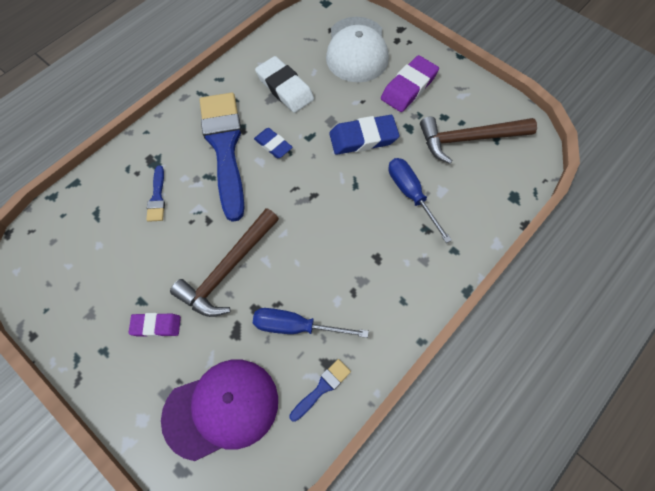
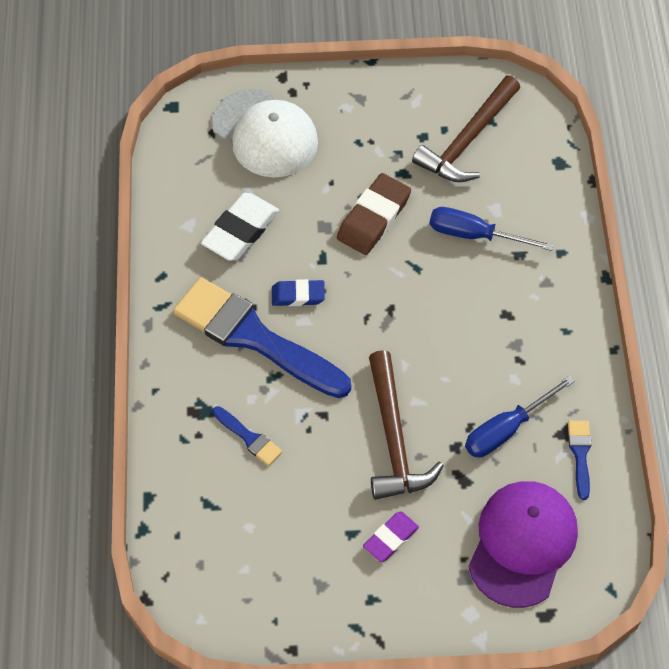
camera: 45 degrees left, 5 degrees down
(285, 88) = (240, 231): white eraser -> white eraser turned 60 degrees counterclockwise
(363, 138) = (374, 218): blue eraser -> brown eraser
(409, 87) = (359, 133): purple eraser -> none

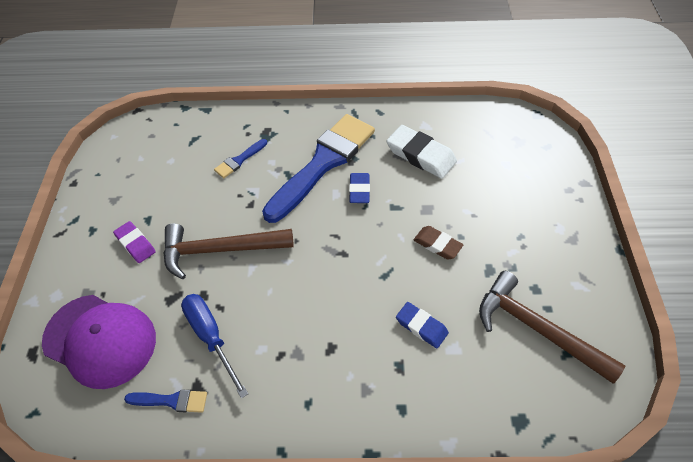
camera: 95 degrees right, 5 degrees down
(265, 134) = (519, 170): white cap -> none
(374, 218) = (437, 244): brown eraser -> brown eraser, size x0.61
(474, 235) = (421, 326): blue screwdriver -> blue eraser

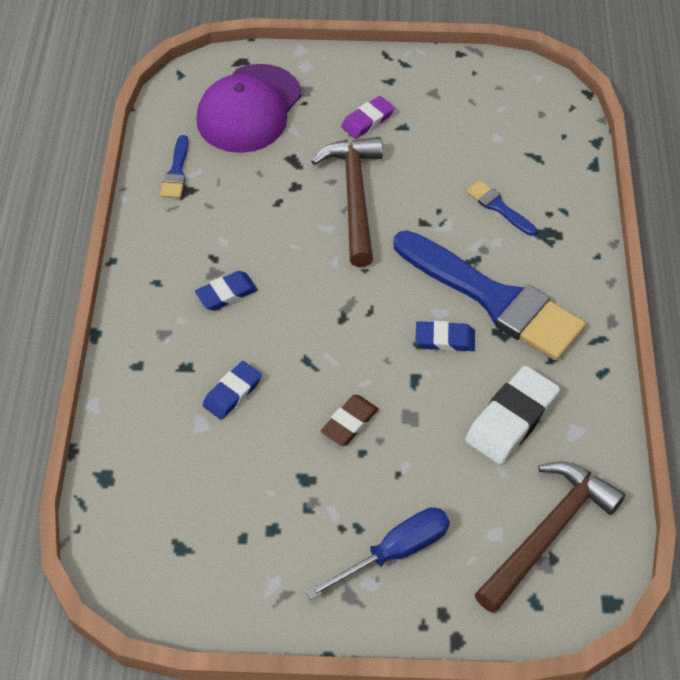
camera: 90 degrees right, 0 degrees up
(211, 337) = (242, 197): blue screwdriver -> blue screwdriver (394, 552)
(320, 340) = (226, 293): none -> blue eraser
(537, 328) = (215, 519): brown hammer -> brown hammer (548, 533)

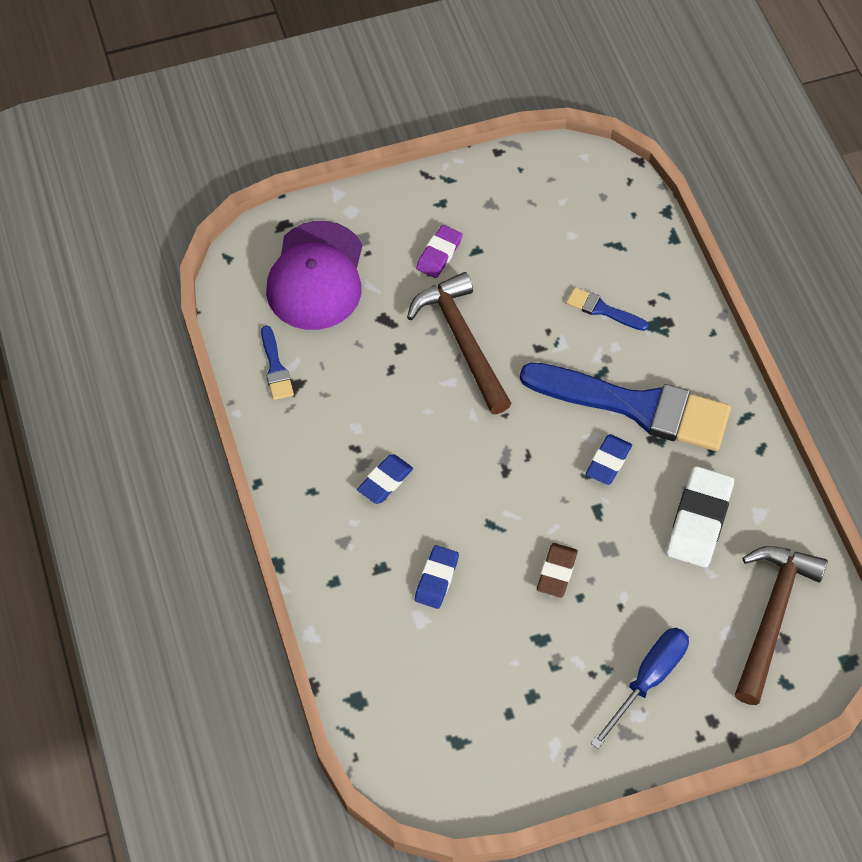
camera: 20 degrees left, 5 degrees up
(445, 339) = (608, 462): blue eraser -> blue eraser turned 45 degrees counterclockwise

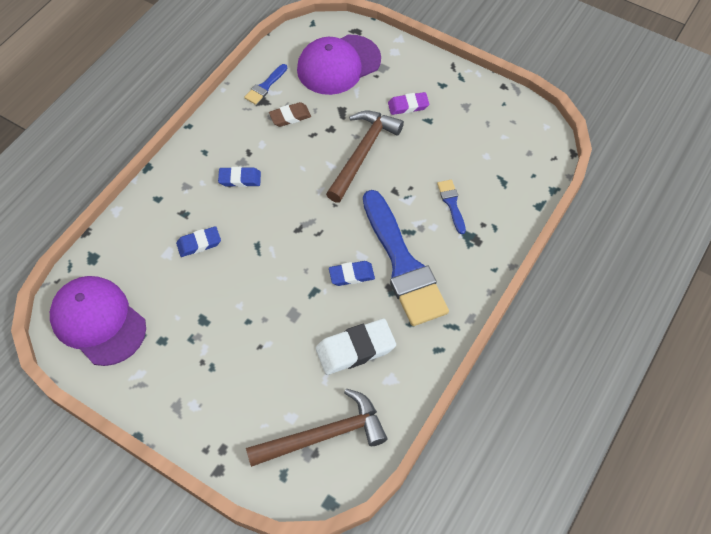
camera: 50 degrees right, 0 degrees up
(451, 746) = (98, 321): none -> purple cap
(556, 572) = (254, 298): brown eraser -> brown eraser (290, 116)
(648, 680) = (222, 394): blue screwdriver -> none

